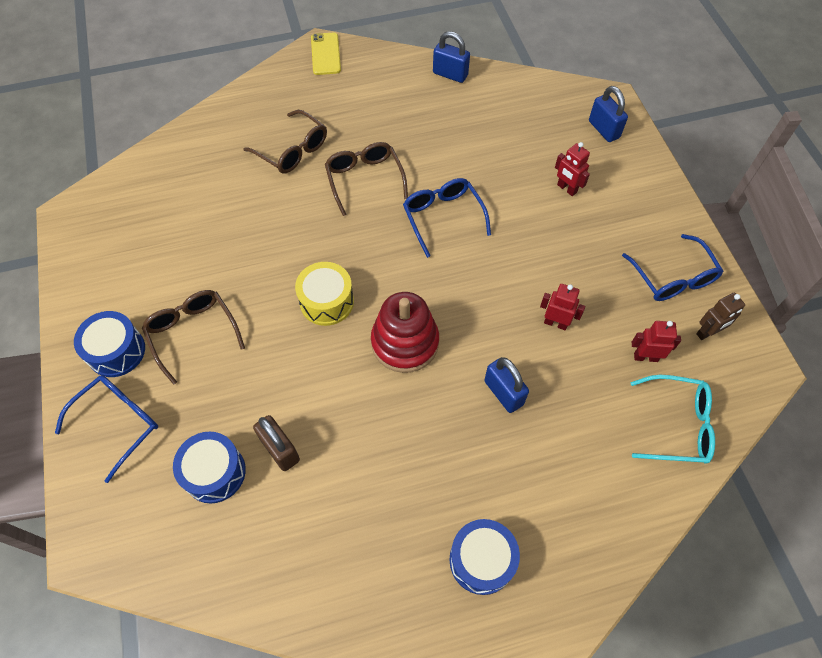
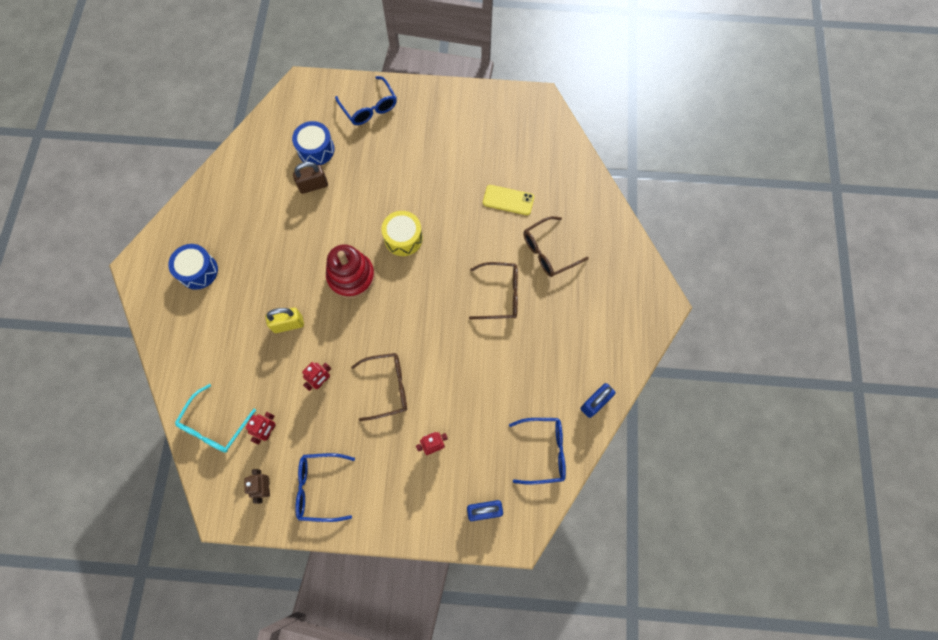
camera: 110 degrees right, 10 degrees up
(116, 351) = (418, 113): blue drum -> none
(193, 334) = (413, 155): brown glasses -> brown glasses (387, 387)
(325, 54) = (652, 306): yellow phone -> yellow phone (508, 200)
(443, 217) = (442, 339): blue glasses -> blue glasses (543, 451)
(503, 393) = (288, 324): blue padlock -> yellow padlock

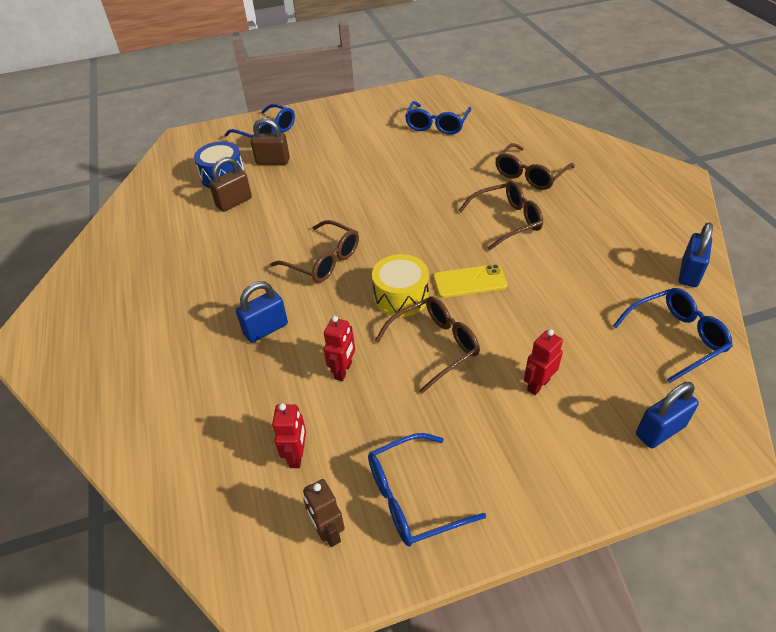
camera: 20 degrees left, 25 degrees down
(198, 271) = (116, 318): blue drum -> none
(214, 425) = (208, 481): turquoise glasses -> none
(288, 324) = (266, 329): yellow padlock -> blue padlock
(351, 277) = (323, 260): red stacking toy -> brown glasses
(360, 148) = (273, 161): none -> brown padlock
(403, 238) = (365, 211): yellow drum -> yellow drum (401, 296)
(508, 200) = (458, 152): yellow phone -> yellow phone (469, 281)
(511, 156) = (437, 125): none -> blue glasses

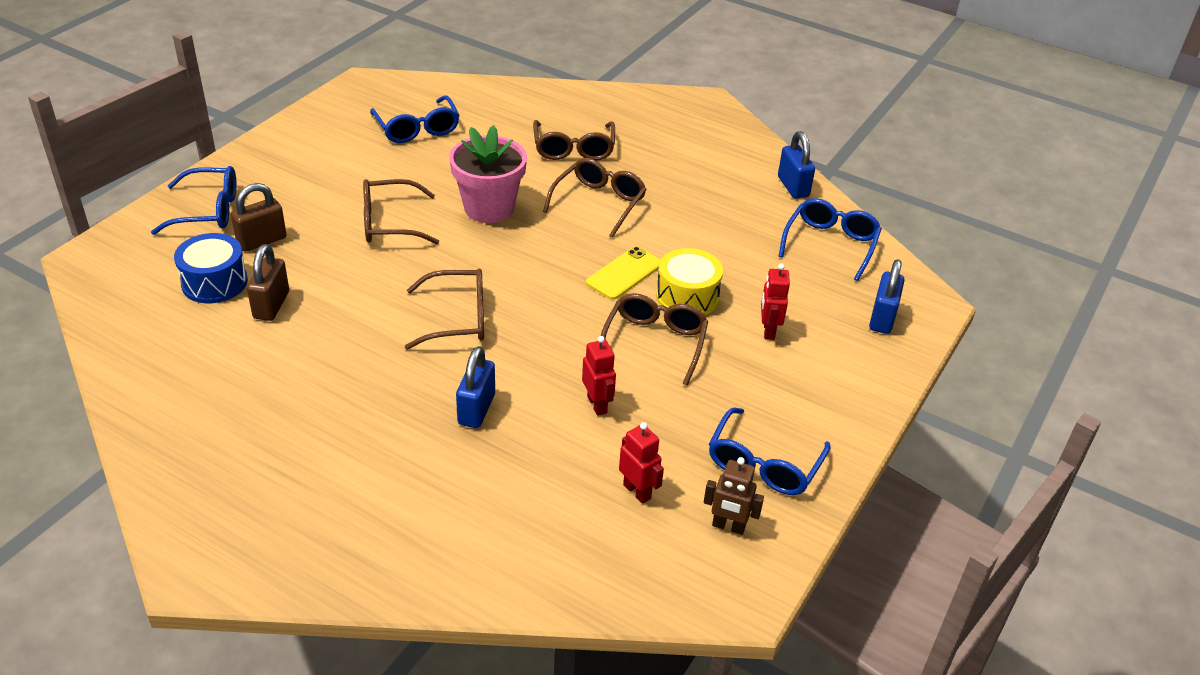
camera: 45 degrees left, 5 degrees down
(354, 179) = (390, 223): none -> brown glasses
(401, 296) = (576, 316): yellow drum -> yellow drum (687, 297)
(426, 194) = (489, 208): none -> pink flower pot

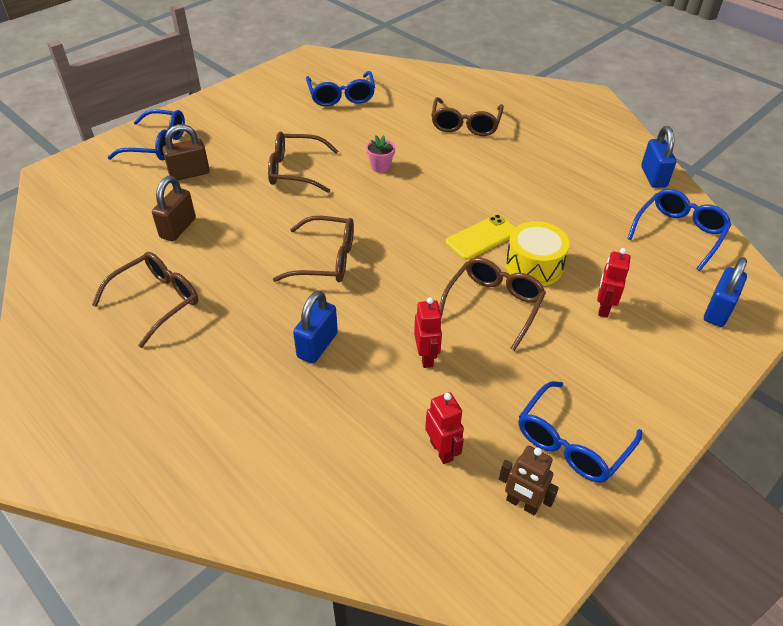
camera: 15 degrees right, 5 degrees up
(214, 282) = (141, 203): blue drum -> none
(489, 208) = (380, 167): pink flower pot -> pink flower pot, size x0.45
(599, 203) = (475, 173): brown glasses -> brown glasses (156, 301)

